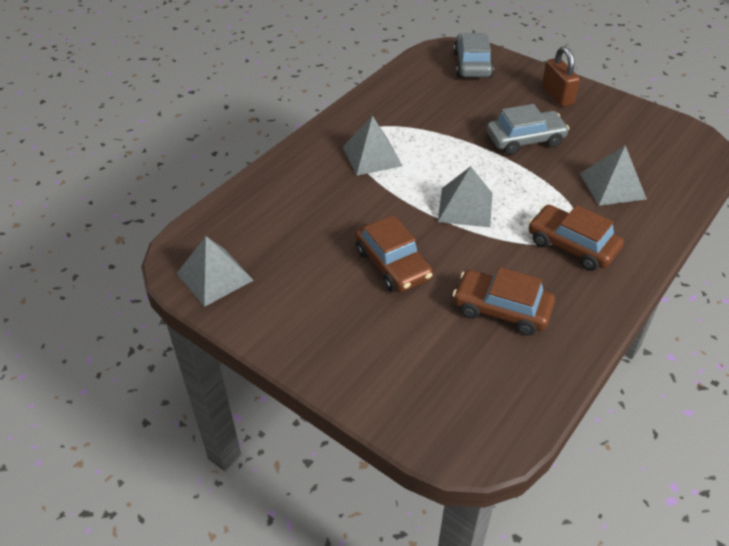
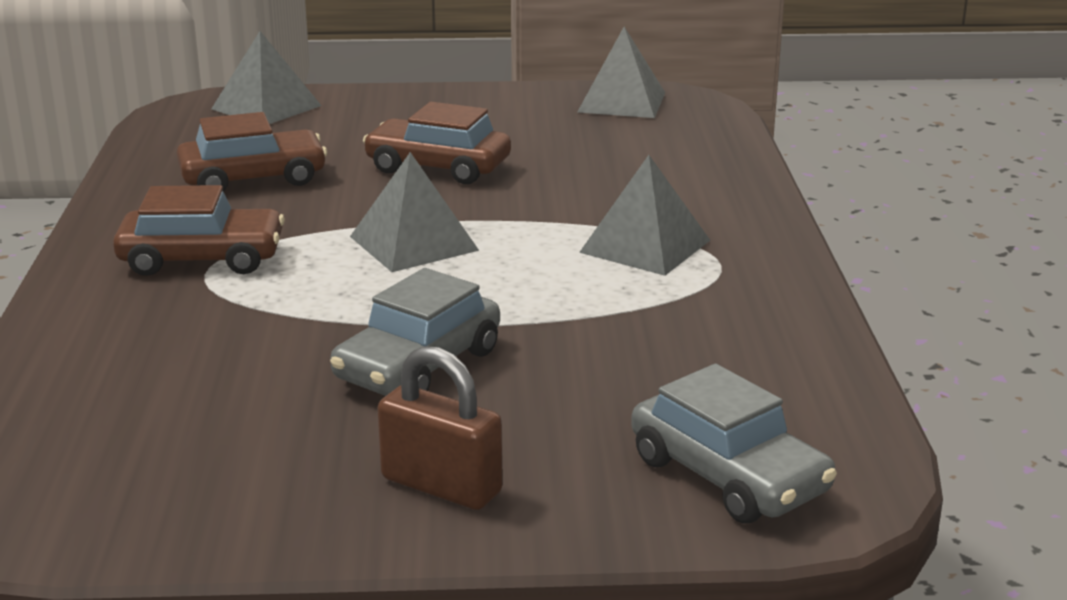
camera: 140 degrees right, 20 degrees down
(612, 186) = (182, 355): grey pyramid -> grey pyramid (266, 107)

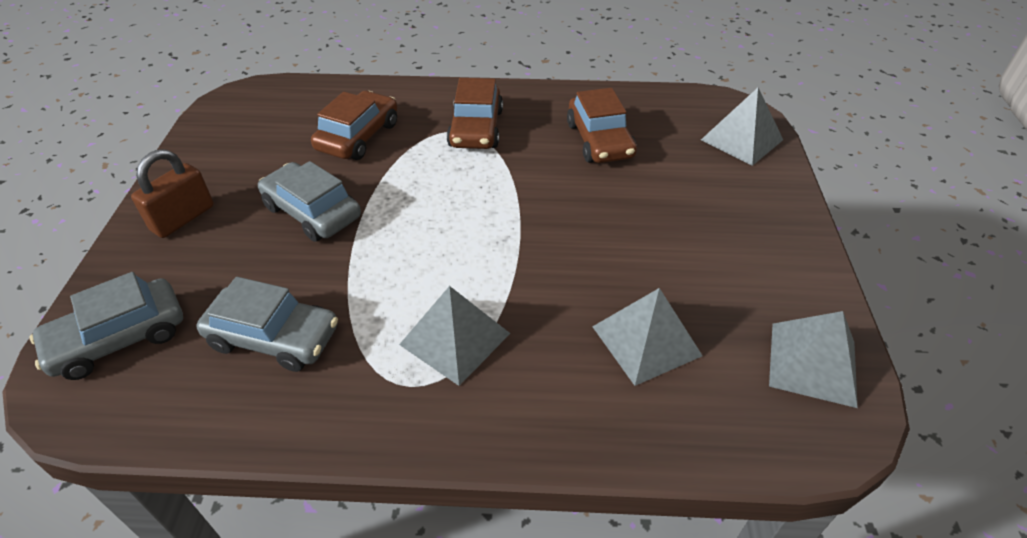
camera: 95 degrees right, 20 degrees up
(413, 243) = (483, 212): grey pyramid -> grey pyramid (646, 340)
(438, 167) = (623, 226): brown car -> brown car (358, 136)
(682, 354) = (274, 337): none -> grey car

